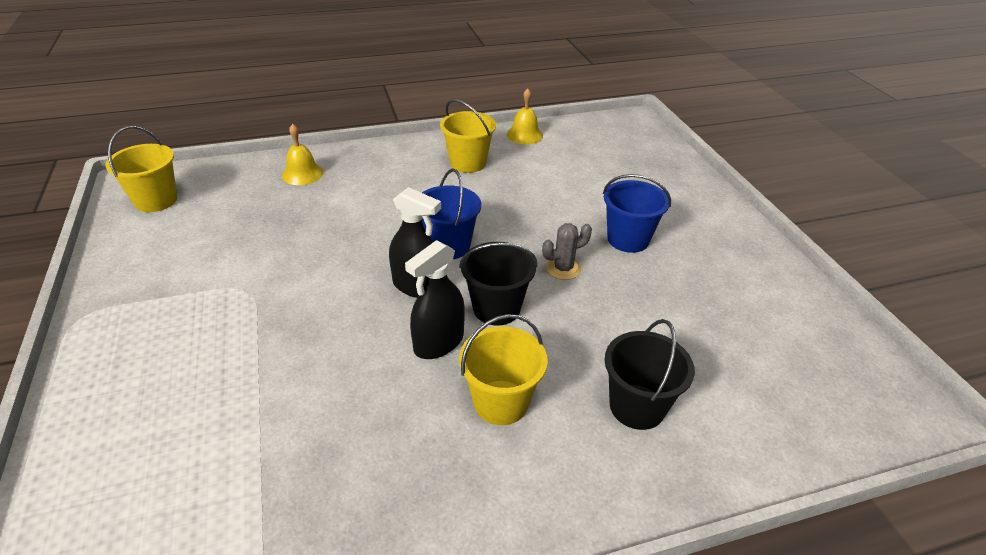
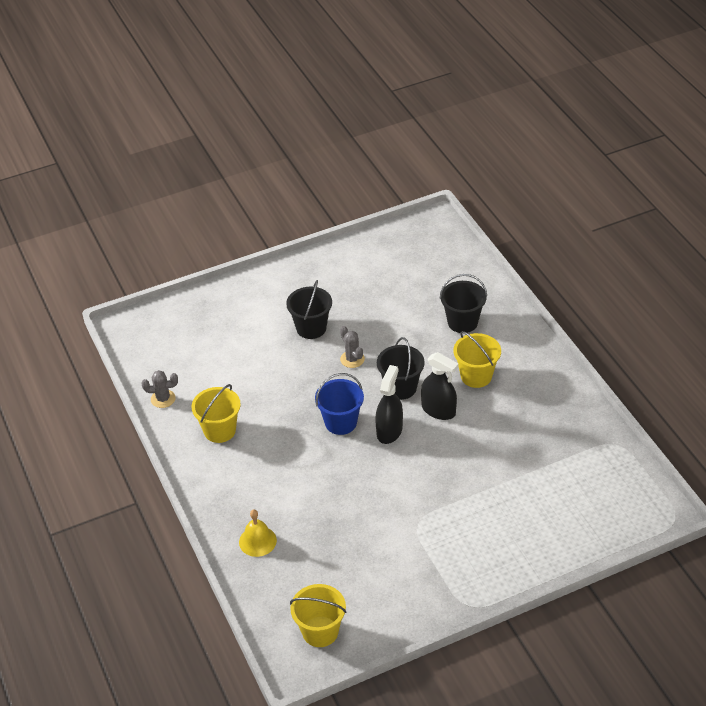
camera: 95 degrees left, 5 degrees up
(524, 135) = (163, 399): yellow bell -> grey cactus
(628, 239) = (311, 328): blue bucket -> black bucket

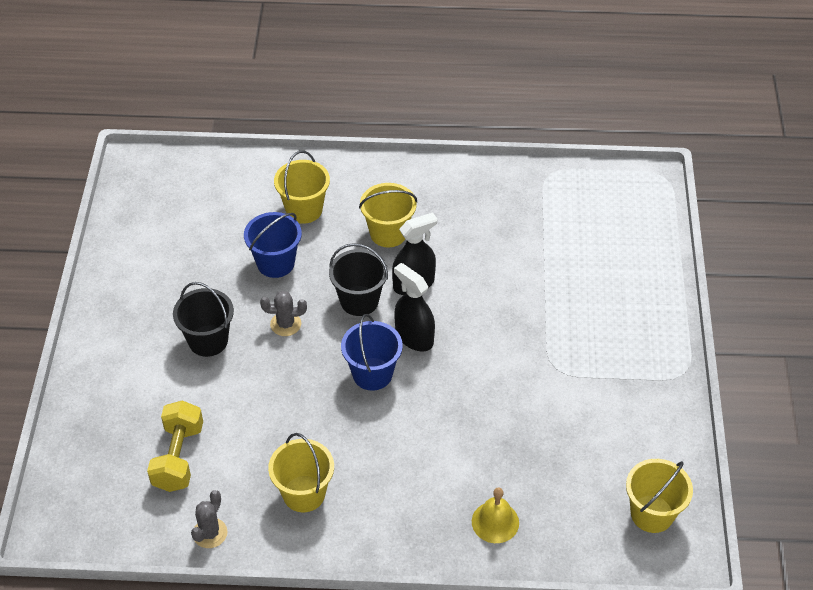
camera: 65 degrees left, 5 degrees up
(210, 358) = (178, 457): none -> yellow dumbbell
(402, 330) = (275, 263): none -> blue bucket
(462, 322) = (304, 210): black bucket -> yellow bucket

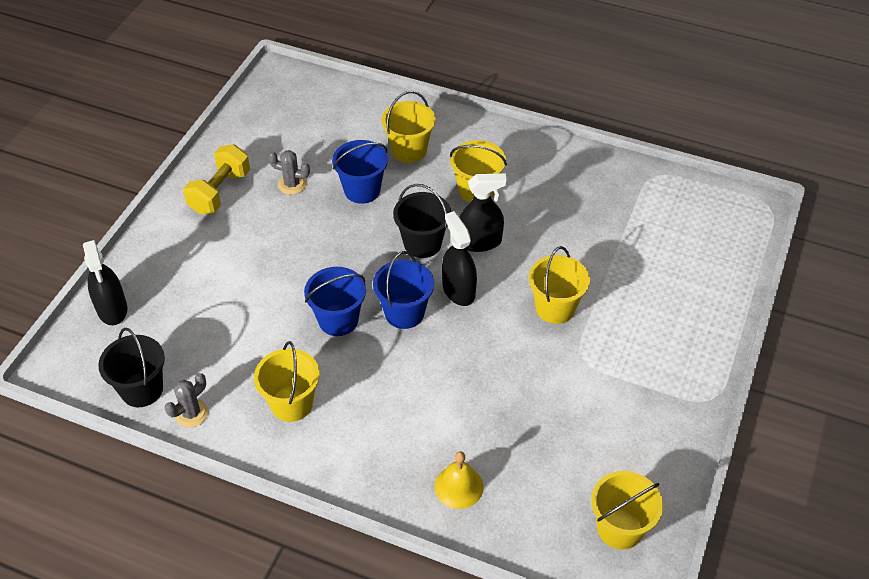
camera: 20 degrees right, 0 degrees up
(77, 455) = (112, 309): none -> black spray bottle
(178, 457) = (196, 337): yellow dumbbell -> yellow dumbbell (220, 192)
(208, 340) = (271, 242): black bucket -> black bucket (142, 389)
(285, 324) = (346, 246): grey cactus -> grey cactus (292, 184)
(311, 399) = (338, 320): none -> blue bucket
(511, 328) = (555, 308): none -> yellow bucket

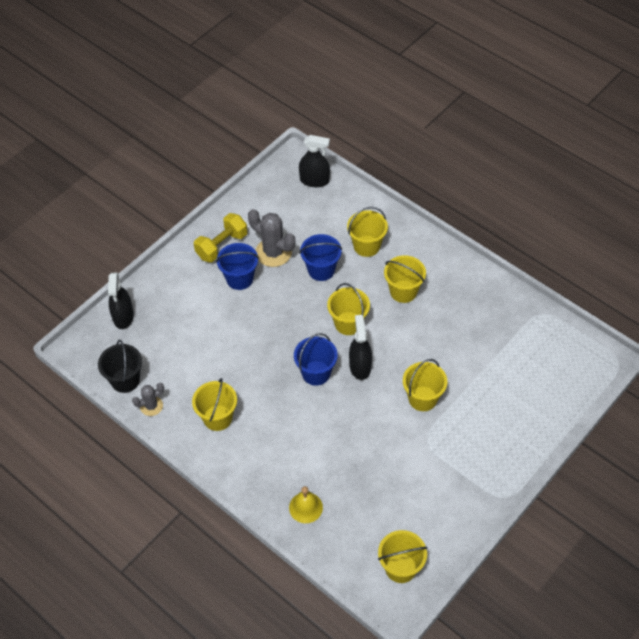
camera: 20 degrees right, 5 degrees up
(292, 184) = (273, 252): grey cactus -> grey cactus, size x1.73
(338, 320) = (269, 366): blue bucket -> blue bucket (239, 278)
(422, 243) = (348, 323): black bucket -> yellow bucket
(480, 242) = (389, 333): black spray bottle -> black spray bottle (314, 180)

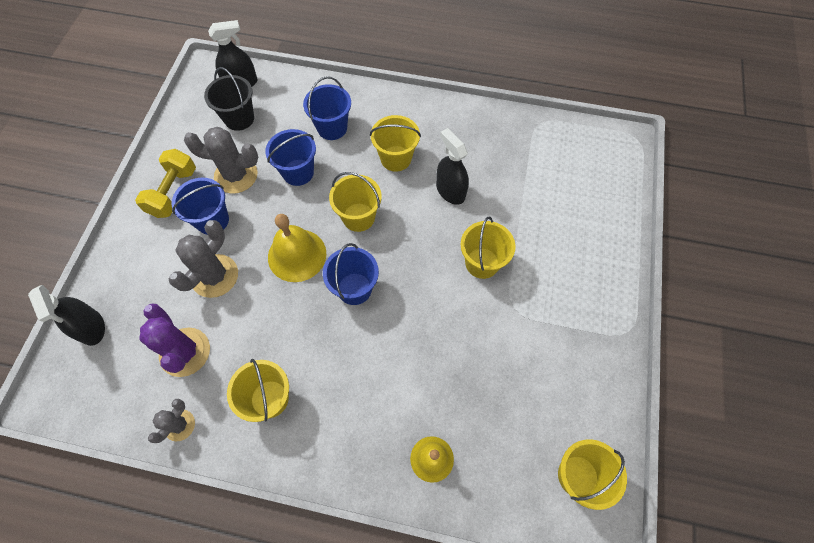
camera: 30 degrees left, 10 degrees up
(125, 380) = (130, 408): black bucket -> black bucket (239, 118)
(177, 361) = (185, 352): none -> purple cactus
(221, 319) = (214, 276): none -> grey cactus
(287, 330) = (297, 255): none -> yellow bell
(360, 366) = (397, 258): black spray bottle -> black spray bottle (450, 191)
(366, 246) = (332, 128): yellow bucket -> blue bucket

